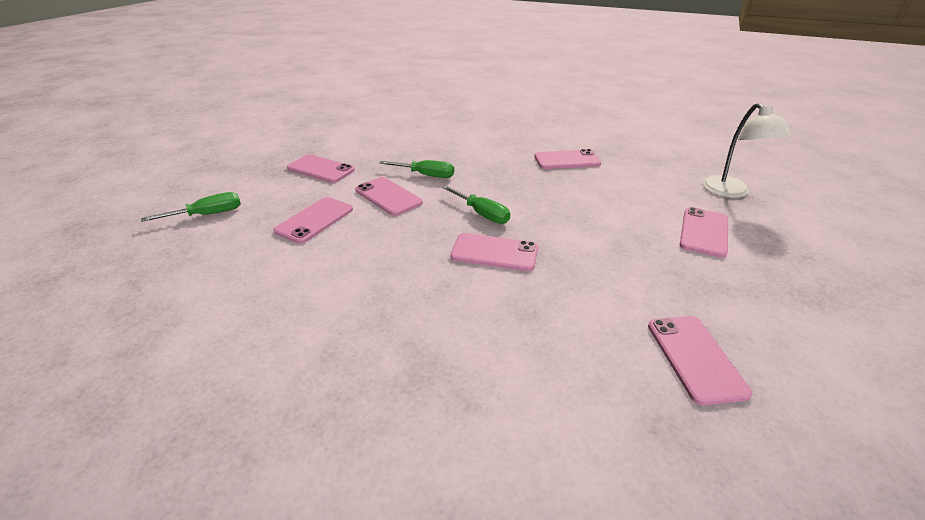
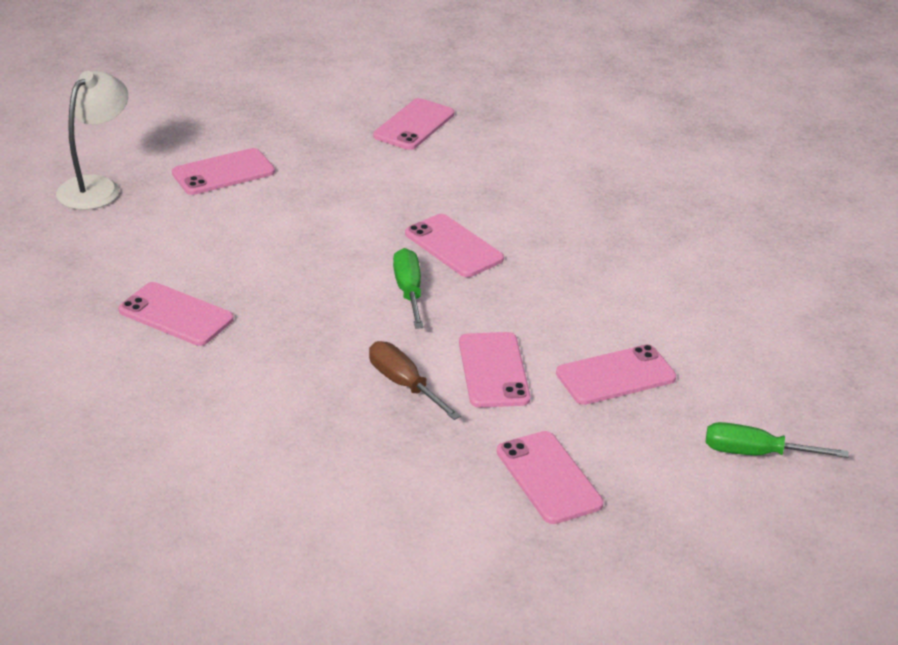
camera: 145 degrees left, 0 degrees up
(426, 175) = (404, 384): green screwdriver -> brown screwdriver

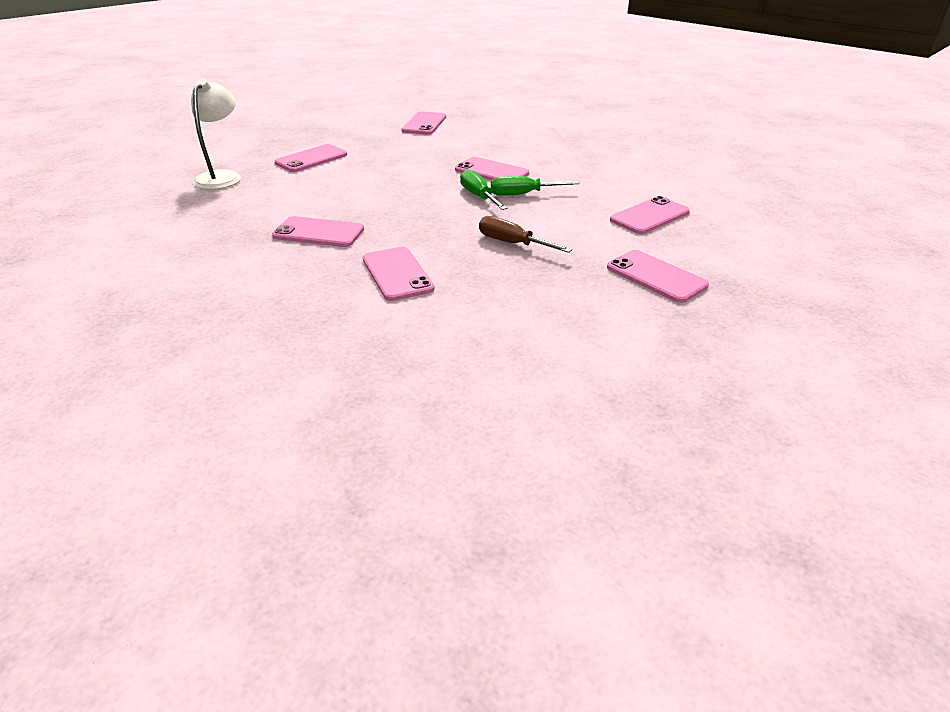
camera: 15 degrees left, 0 degrees up
(493, 370) = (568, 226): pink phone -> pink phone (397, 274)
(756, 453) = (775, 239): green screwdriver -> green screwdriver (523, 194)

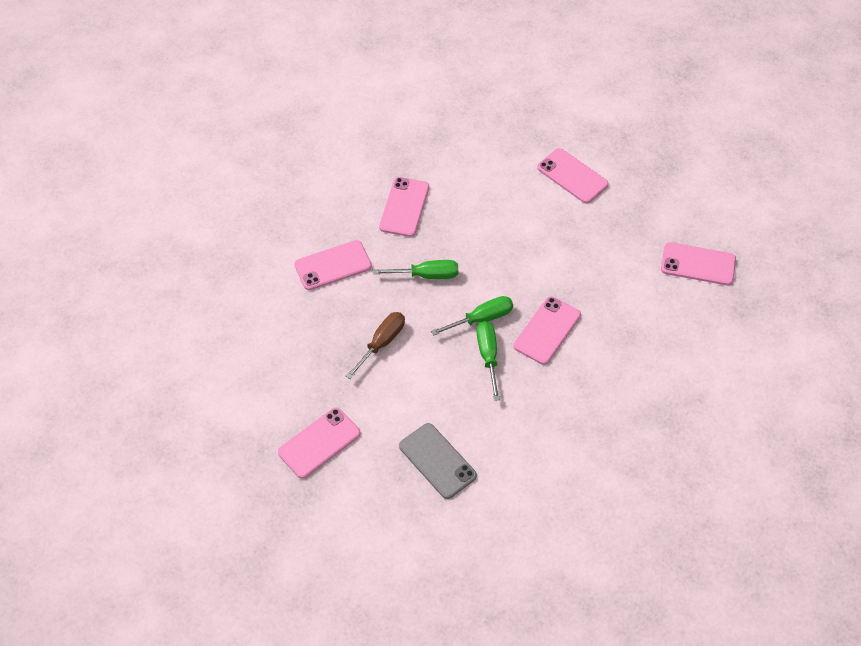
camera: 90 degrees right, 20 degrees up
(222, 177) = (521, 119): white lamp -> none
(420, 221) = (426, 275): none -> green screwdriver
(649, 216) = (437, 461): pink phone -> grey phone

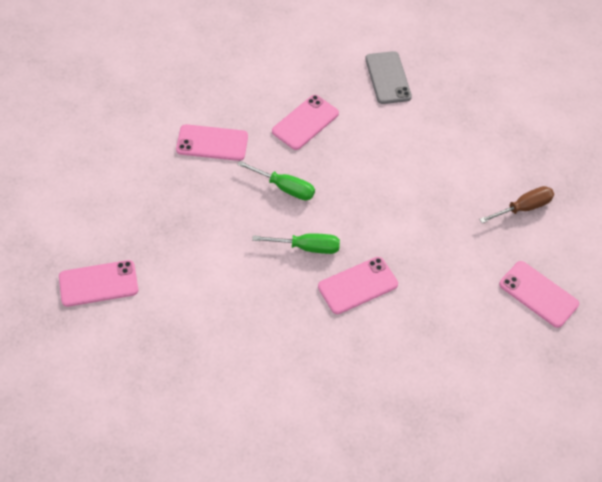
camera: 25 degrees right, 0 degrees up
(382, 343) = (207, 226): brown screwdriver -> brown screwdriver (523, 208)
(437, 461) = (184, 349): grey phone -> grey phone (388, 78)
(488, 356) = (290, 282): green screwdriver -> none
(572, 176) = (472, 163): pink phone -> none

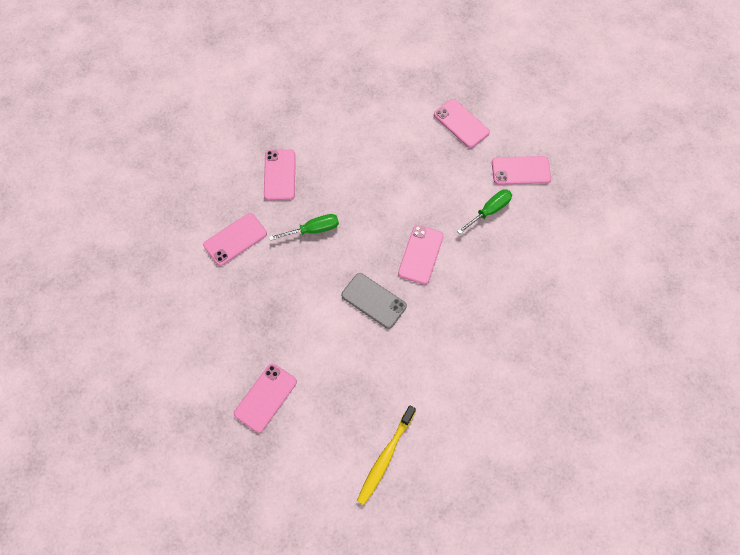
camera: 40 degrees left, 10 degrees up
(139, 420) = (385, 457): none -> yellow toothbrush
(306, 247) = (367, 257): green screwdriver -> green screwdriver (489, 211)
(388, 78) = (299, 102): grey phone -> grey phone (373, 301)
(523, 208) = (461, 123): brown screwdriver -> pink phone

